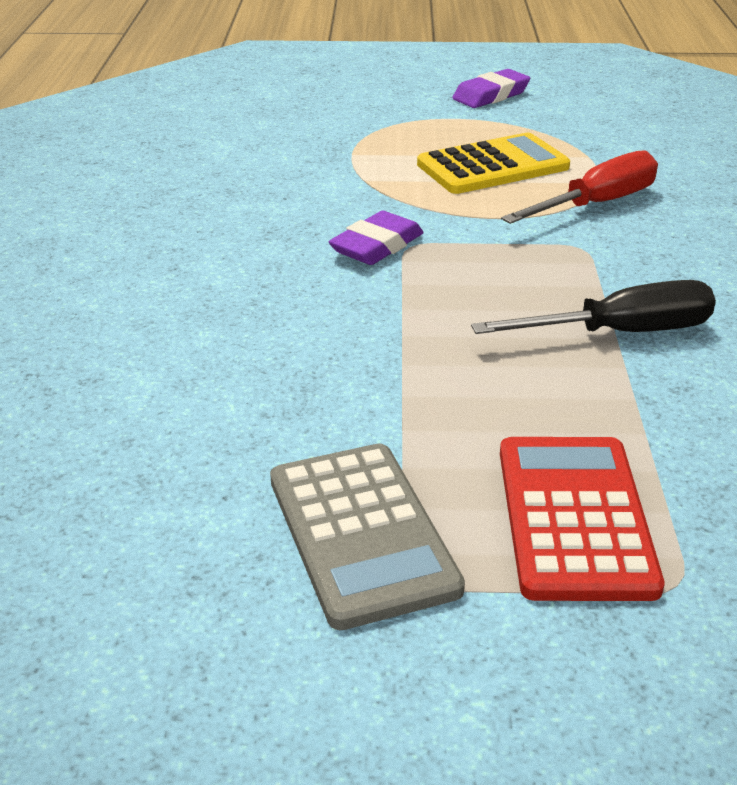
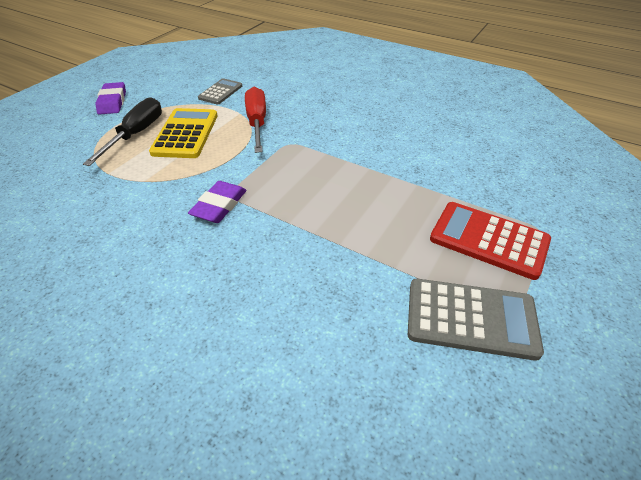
camera: 60 degrees left, 10 degrees up
(377, 246) = (219, 206): purple eraser -> purple eraser turned 45 degrees clockwise
(619, 332) = (366, 165): black screwdriver -> black screwdriver (136, 134)
(630, 149) = (220, 92): none -> grey calculator

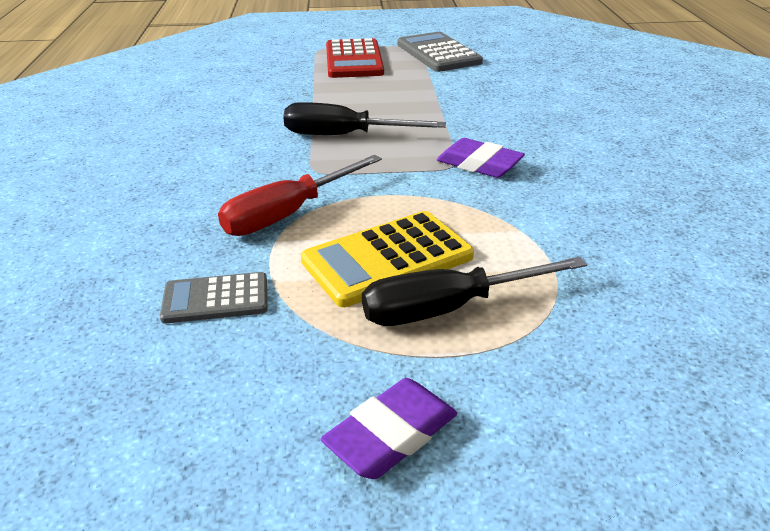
camera: 125 degrees left, 10 degrees down
(219, 206) = (479, 164): purple eraser -> purple eraser turned 45 degrees clockwise
(324, 170) = (344, 136): none -> black screwdriver

